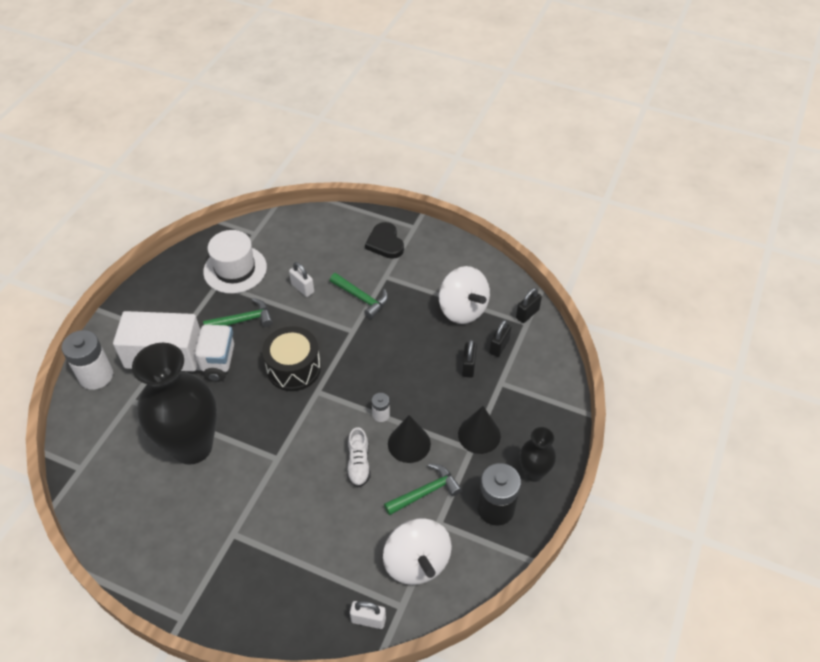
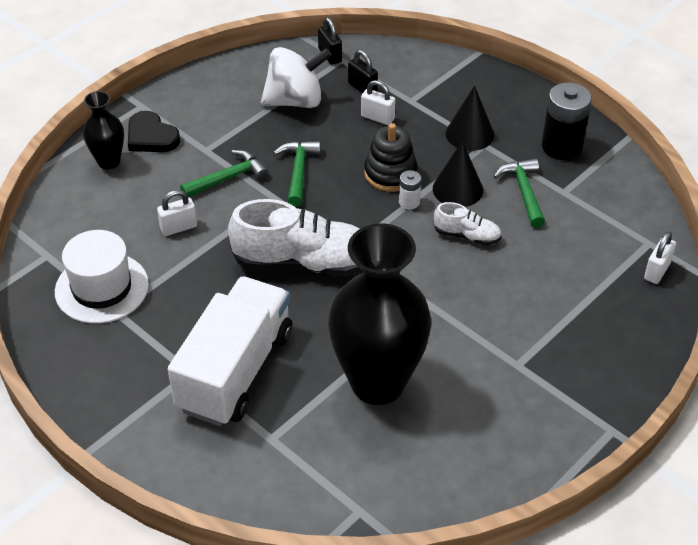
camera: 70 degrees left, 5 degrees down
(96, 376) = (208, 474): white battery -> none
(243, 320) = (198, 296): green hammer -> green hammer (298, 171)
(293, 368) = (304, 262): black drum -> white shoe
(385, 243) = (151, 136): black heart -> black heart turned 45 degrees clockwise
(407, 393) = (390, 174): none -> black stacking toy
(416, 562) = (603, 219): white spinning top -> none
(468, 366) = (377, 118): black padlock -> white padlock
(533, 473) = (531, 109): black vase -> black vase (109, 161)

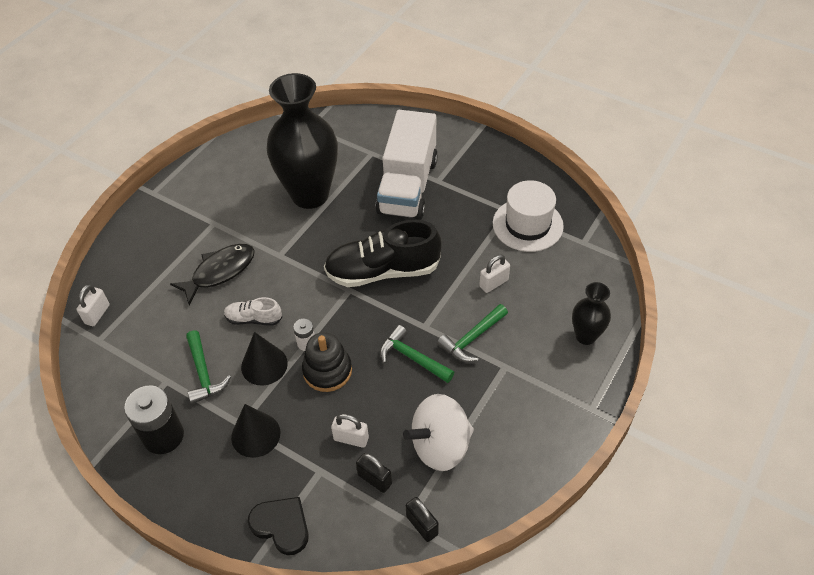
camera: 170 degrees right, 5 degrees up
(151, 136) = (562, 371): black heart -> black heart (281, 526)
(298, 171) = (412, 357): green hammer -> green hammer turned 135 degrees clockwise
(304, 262) = (382, 271): white shoe -> black shoe
(508, 296) = (220, 272): none -> black fish

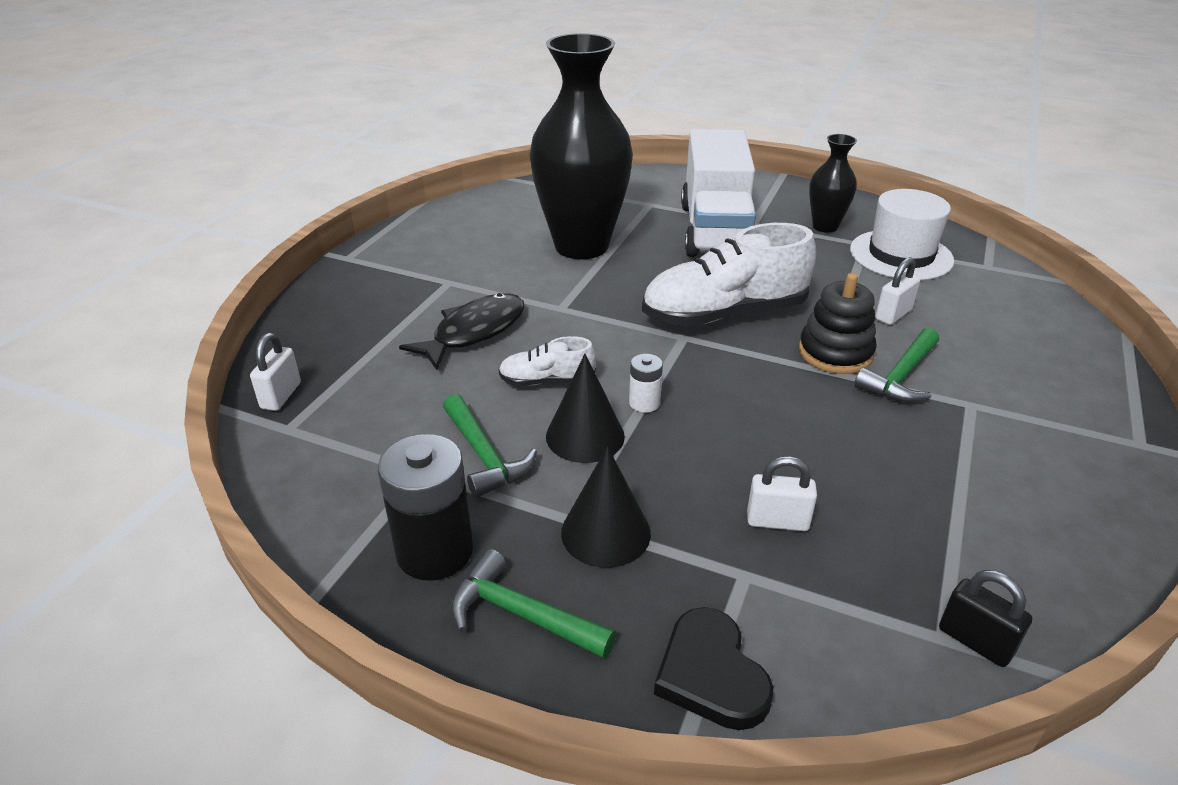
camera: 10 degrees left, 15 degrees down
(281, 526) = (711, 674): black heart -> black heart turned 135 degrees counterclockwise
(327, 371) = (694, 434): black stacking toy -> black stacking toy (835, 353)
(374, 479) = (849, 577): black padlock -> none
(382, 271) = (724, 314): black shoe -> white shoe
(412, 357) = (822, 406): green hammer -> green hammer (521, 614)
(440, 446) = (935, 516): white spinning top -> none
(585, 336) = (1065, 360): black vase -> black vase (825, 226)

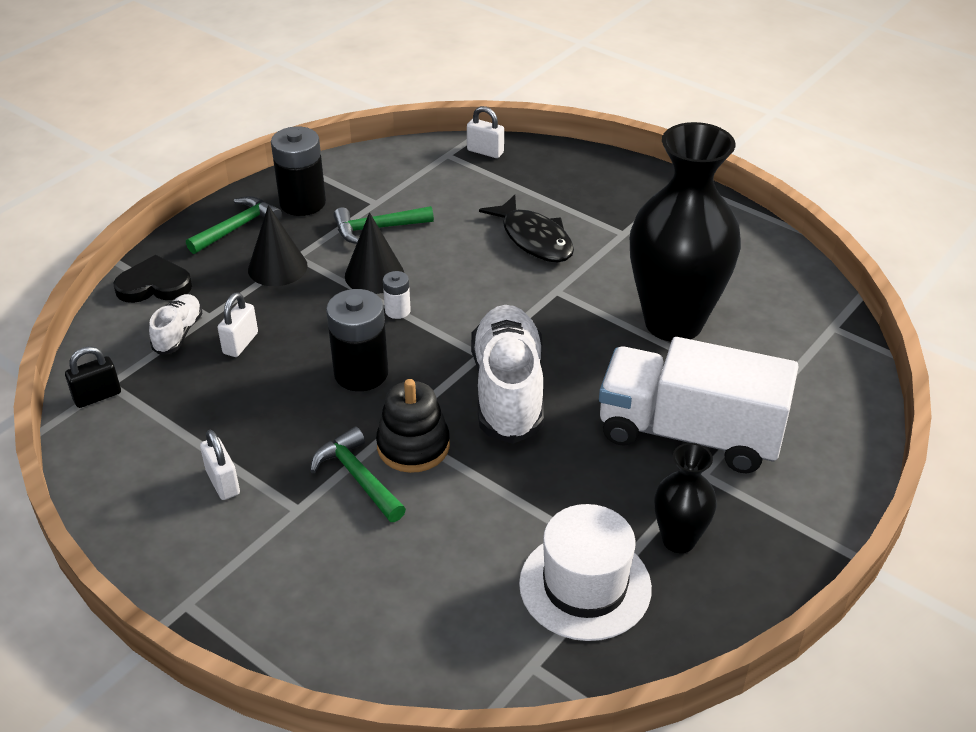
camera: 105 degrees right, 5 degrees up
(547, 381) = (449, 267): white shoe -> white shoe (178, 333)
(762, 407) = (361, 373): none -> black battery
(893, 315) = (459, 518): white padlock -> white padlock (223, 482)

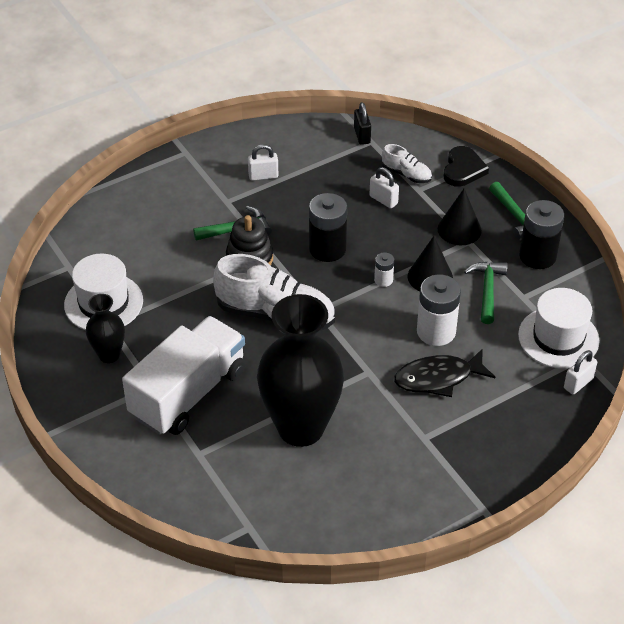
camera: 110 degrees right, 5 degrees up
(427, 171) = (558, 338): none -> white hat
(464, 253) = (436, 331): none -> white battery

